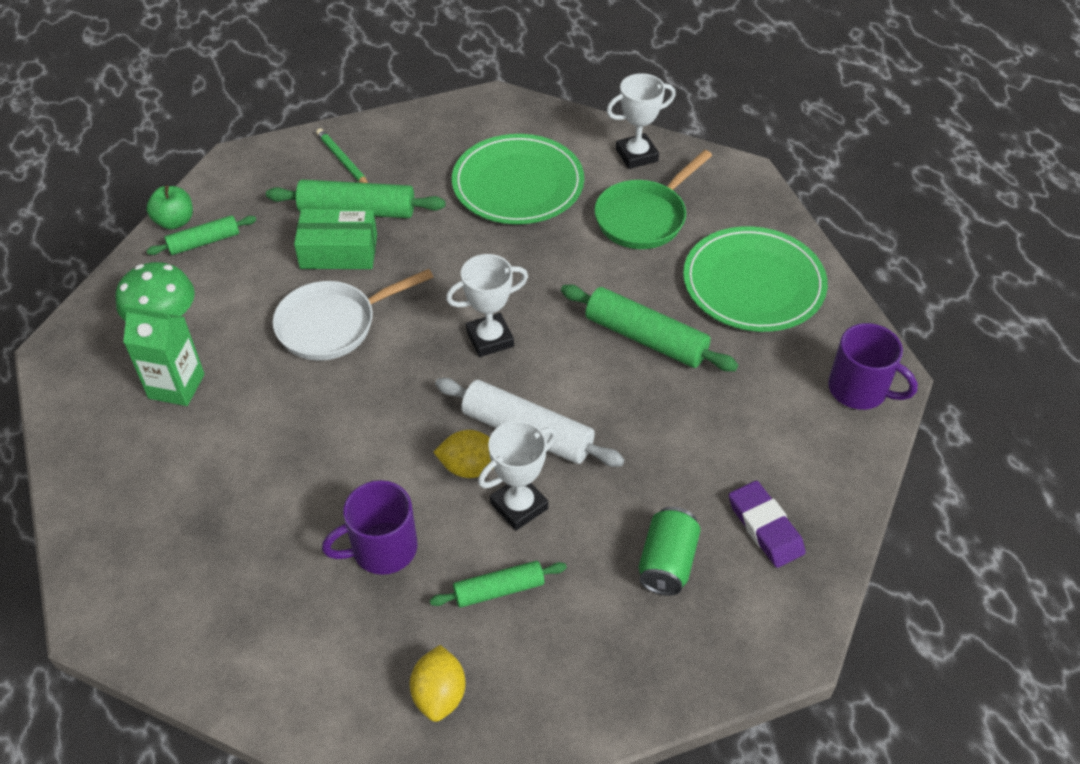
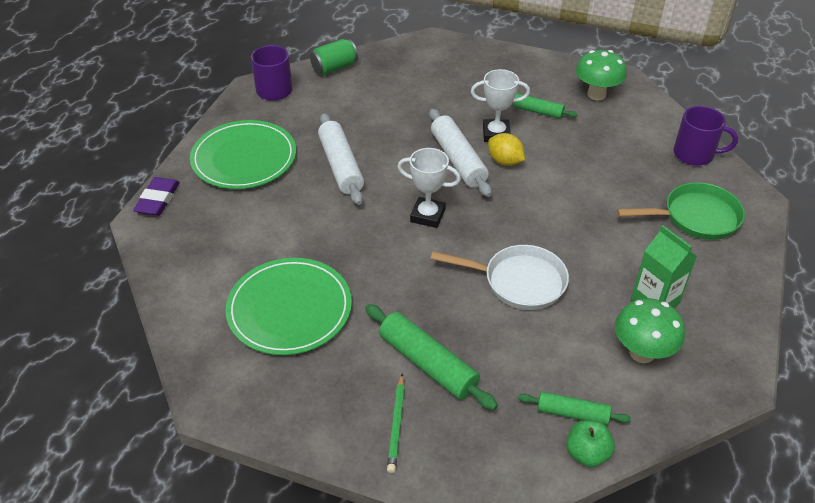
camera: 140 degrees left, 5 degrees down
(339, 251) = (471, 336): green box -> none
(382, 549) = (582, 153): purple mug -> purple mug (695, 154)
(439, 694) = (596, 94): yellow lemon -> green mushroom
(636, 155) = (183, 277): white trophy -> none
(644, 217) = (244, 231): green pan -> green pan (695, 217)
(645, 338) = (341, 166): green rolling pin -> white rolling pin
(667, 562) = (451, 83): green can -> green can (334, 68)
(765, 527) = (393, 72): purple eraser -> purple eraser (158, 199)

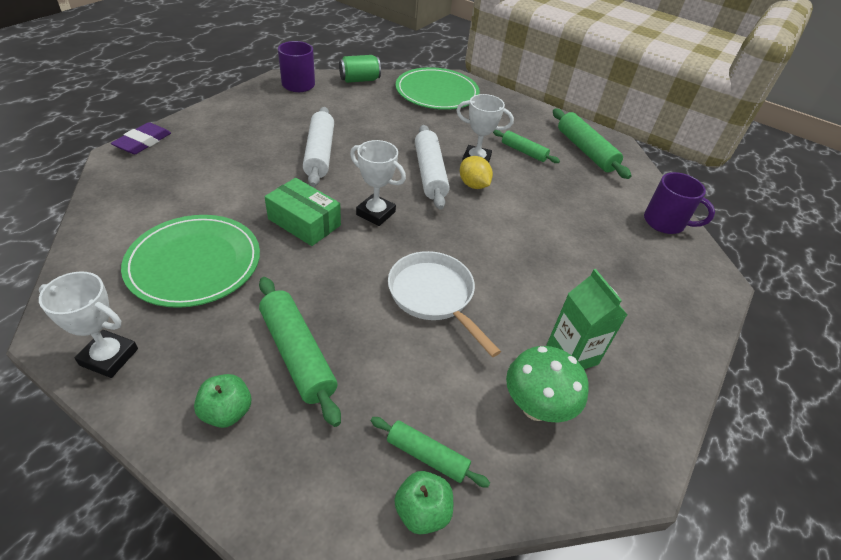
camera: 10 degrees right, 0 degrees up
(244, 158) = (239, 128): green plate -> green plate (437, 92)
(270, 410) = (109, 357): none -> white trophy
(366, 242) = (304, 222): none -> green box
(396, 425) = (227, 412): green pencil -> green apple
(518, 282) = (434, 296): white pan -> white pan turned 150 degrees counterclockwise
(596, 94) = (585, 151): green mushroom -> green rolling pin
(695, 217) = (646, 281): green pan -> none

